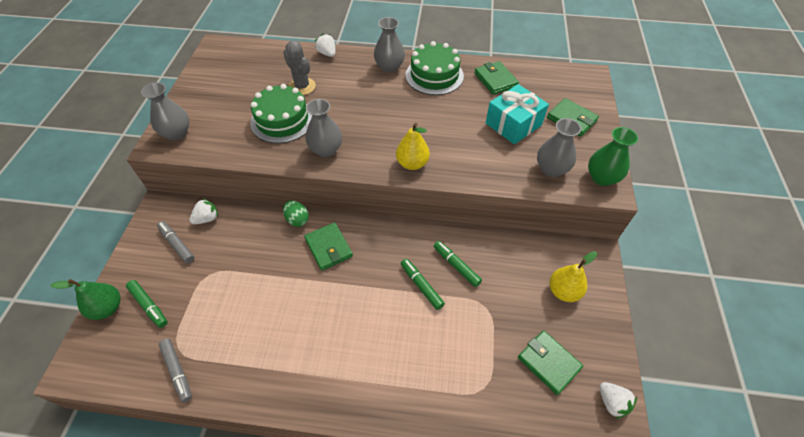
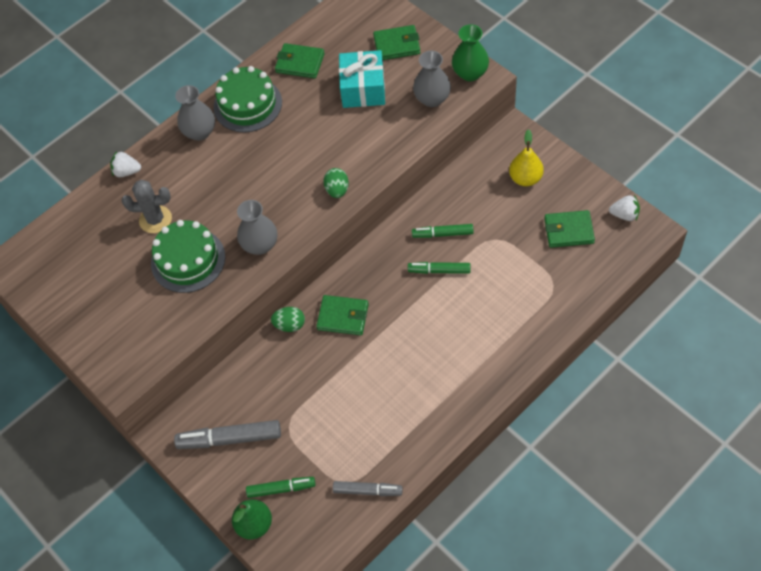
camera: 45 degrees left, 5 degrees up
(177, 133) = (119, 358): grey vase -> none
(177, 244) = (229, 438): grey marker -> grey marker, size x1.57
(207, 218) = (220, 400): white strawberry -> none
(412, 163) = (337, 190): yellow pear -> green egg

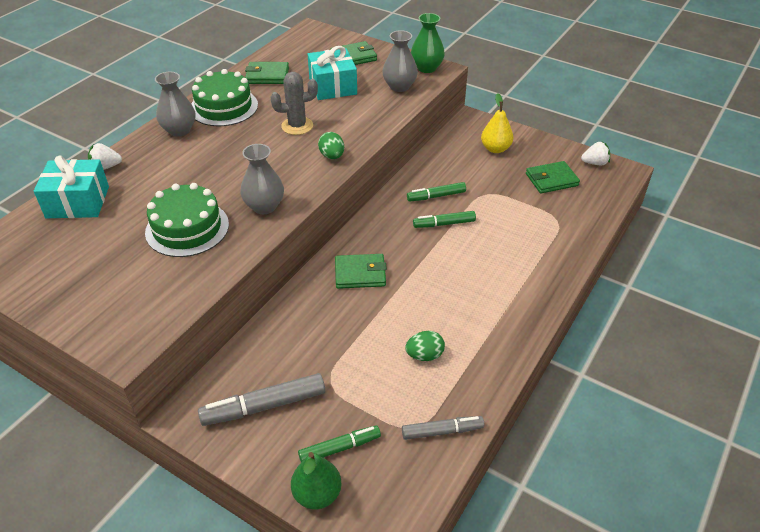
camera: 20 degrees left, 15 degrees down
(98, 212) = (78, 202): none -> turquoise gift
(155, 219) = (144, 200): grey cactus -> grey cactus (297, 126)
(290, 325) = (305, 289): green egg -> green egg (424, 355)

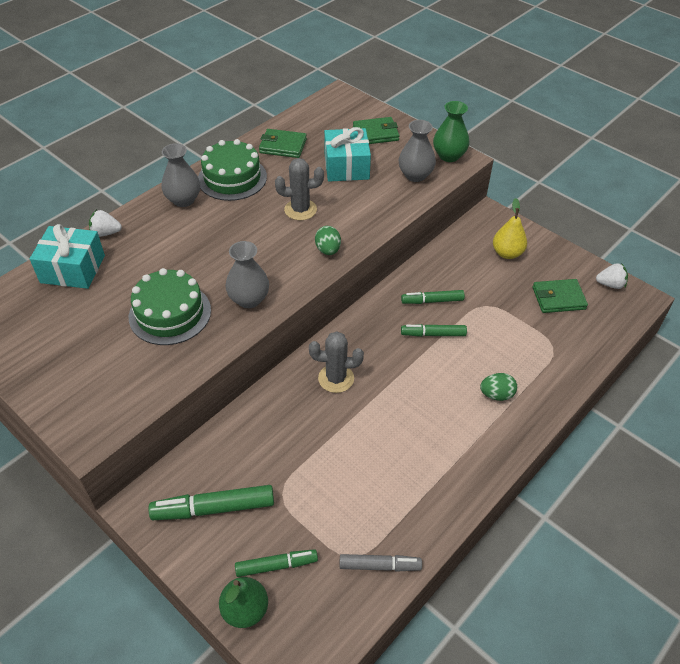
camera: 10 degrees right, 5 degrees up
(264, 406) = (213, 508): grey marker -> green marker
(360, 274) = (336, 378): green wallet -> grey cactus
(424, 355) = (380, 480): green egg -> green egg (496, 395)

